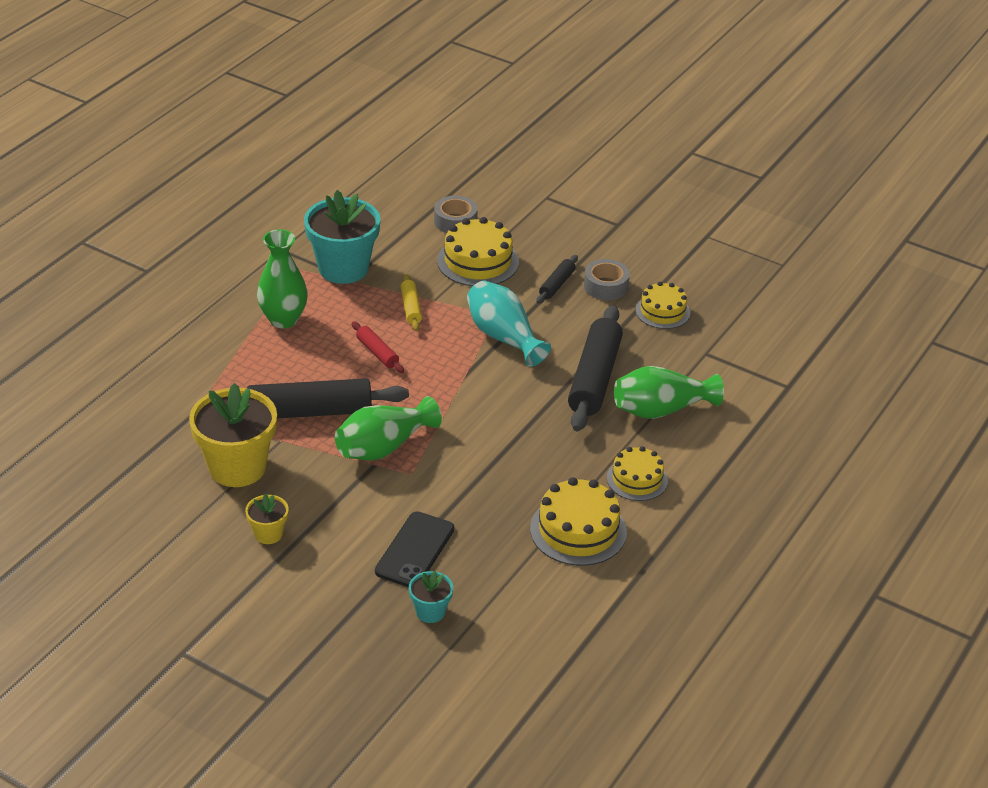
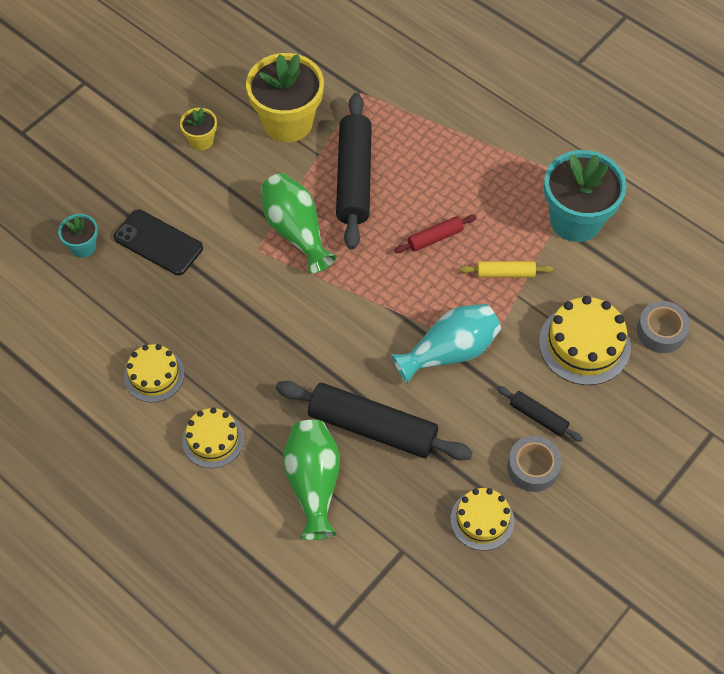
camera: 100 degrees right, 20 degrees up
(283, 319) = (494, 165): green vase -> none
(578, 530) = (154, 375): yellow cake -> yellow cake, size x0.65

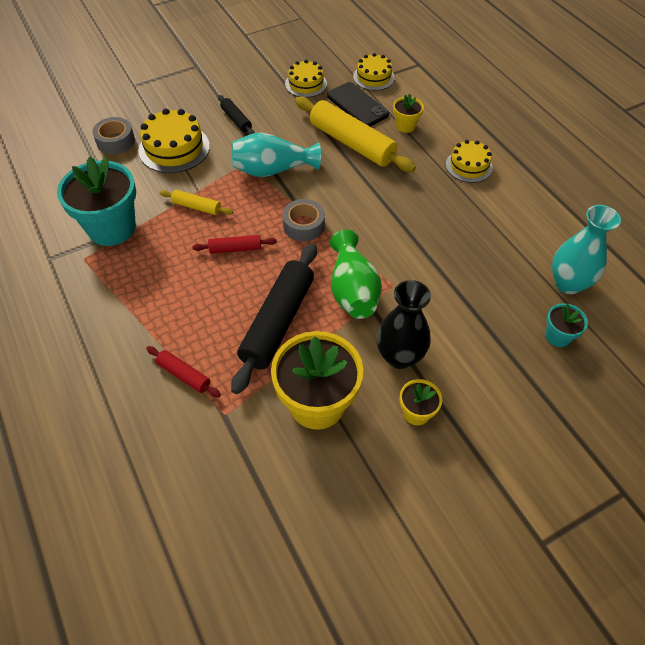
camera: 160 degrees left, 5 degrees down
(76, 308) = (568, 283): none -> turquoise vase
(154, 375) = (506, 216): yellow cake -> yellow cake (373, 77)
(158, 243) = (484, 318): black phone -> black phone (357, 105)
(230, 182) = (399, 356): none -> black vase
(313, 483) = (405, 126): green vase -> yellow flower pot
(372, 428) = (352, 143): black rolling pin -> yellow rolling pin
(411, 110) = (184, 375): none -> red rolling pin
(533, 467) = (258, 98): grey tape -> grey tape (303, 225)

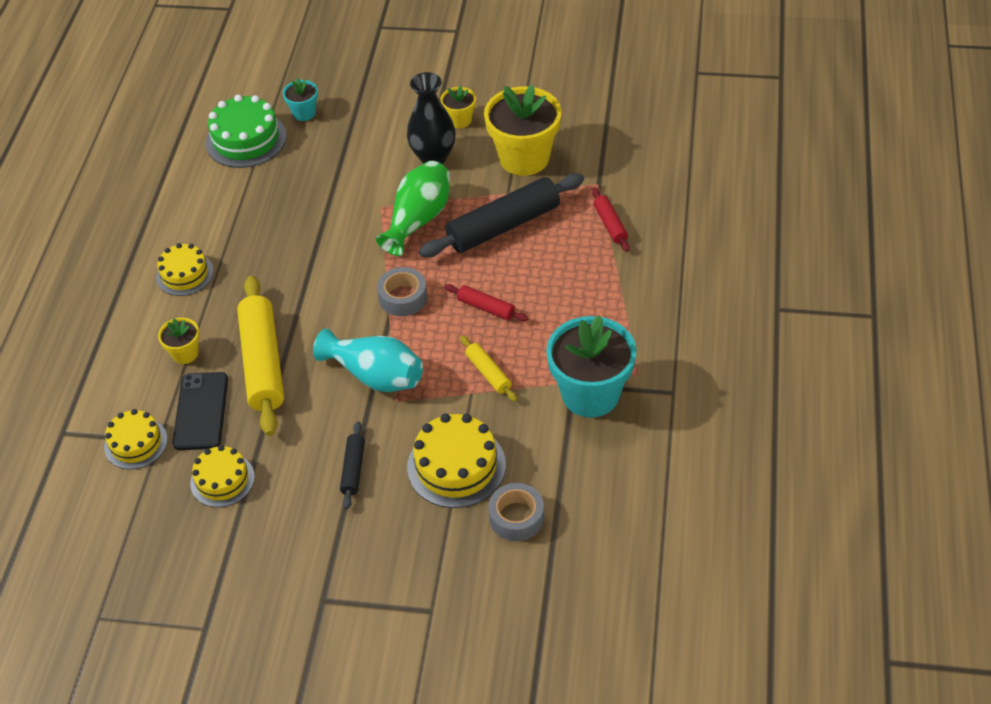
camera: 140 degrees left, 5 degrees down
(568, 283) = (246, 139): turquoise vase -> green cake

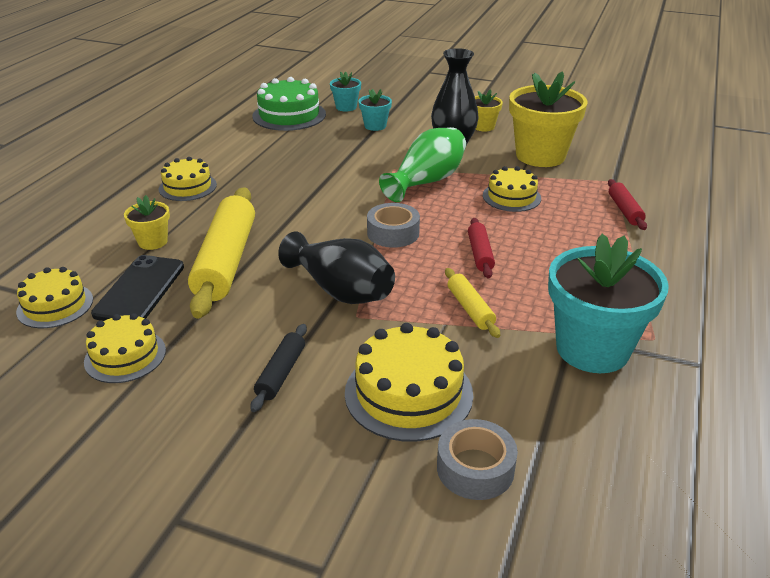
camera: 10 degrees right, 15 degrees down
(345, 140) = (375, 126): none -> turquoise flower pot
(375, 376) = (341, 290): turquoise vase -> black vase
(486, 308) = (480, 254): red rolling pin -> red rolling pin turned 45 degrees clockwise
(504, 226) = (511, 197): black rolling pin -> yellow cake

